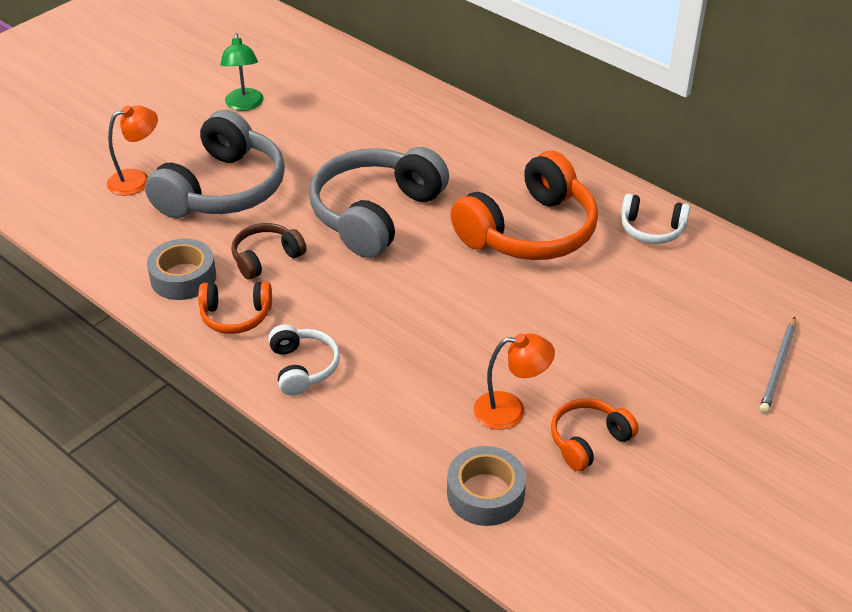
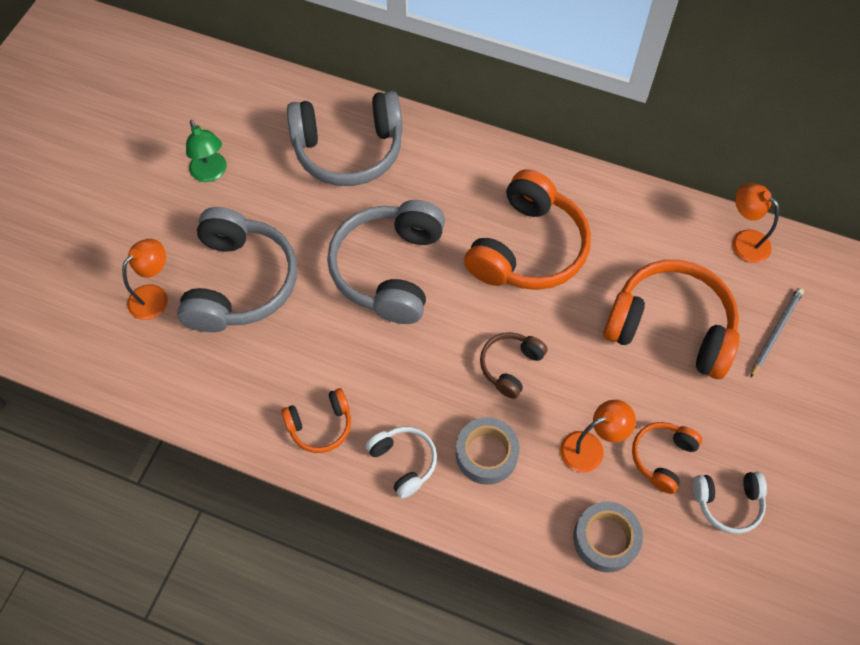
camera: 20 degrees left, 20 degrees up
(183, 277) = (253, 397): grey tape -> grey tape (486, 454)
(266, 258) = (316, 351): brown headphones -> brown headphones (510, 366)
(386, 117) = (349, 150): none -> grey headphones
(651, 229) = (626, 214): white headphones -> white headphones (727, 503)
(654, 332) = (670, 327): none -> orange headphones
(777, 281) = (744, 241): none -> orange lamp
(778, 367) = (776, 332): grey pencil -> grey pencil turned 150 degrees counterclockwise

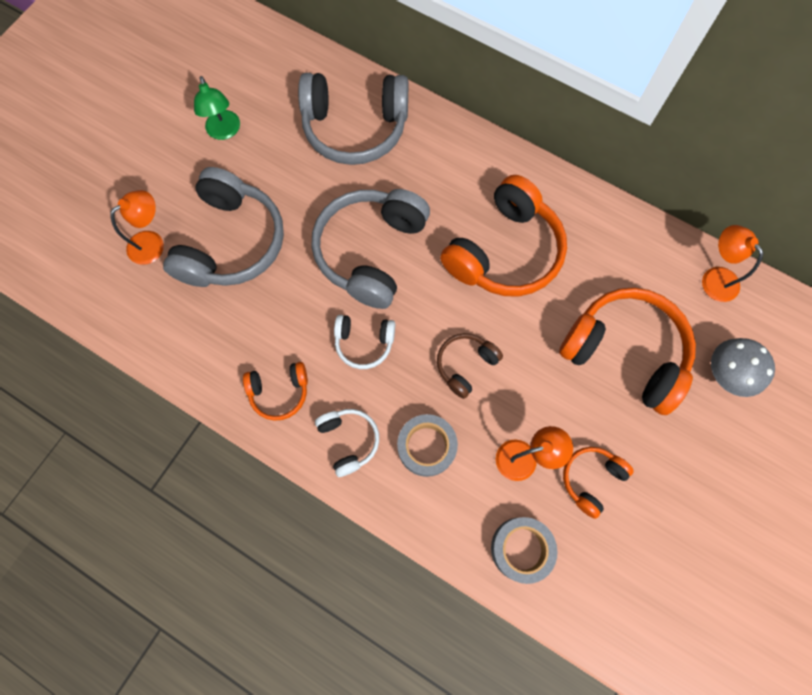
camera: 10 degrees right, 10 degrees up
(727, 503) = (644, 535): white headphones -> white headphones (364, 343)
(776, 332) = (726, 374): grey pencil -> grey mushroom

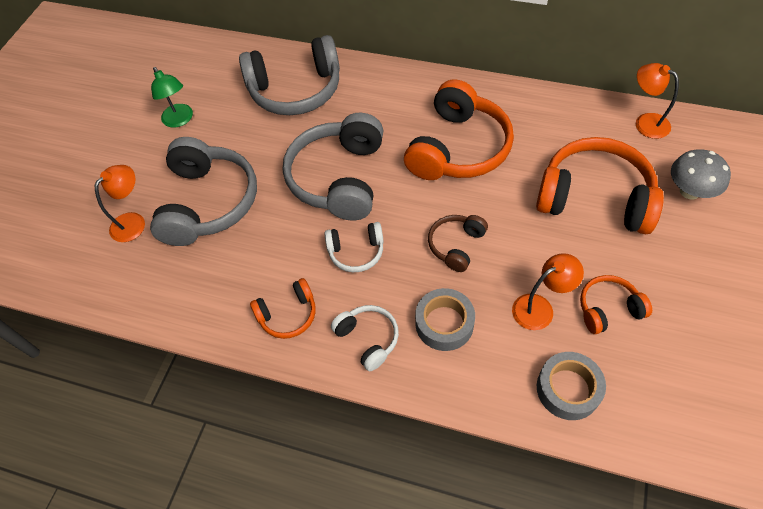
camera: 10 degrees left, 15 degrees down
(591, 479) = (608, 309): orange headphones -> orange headphones turned 45 degrees clockwise

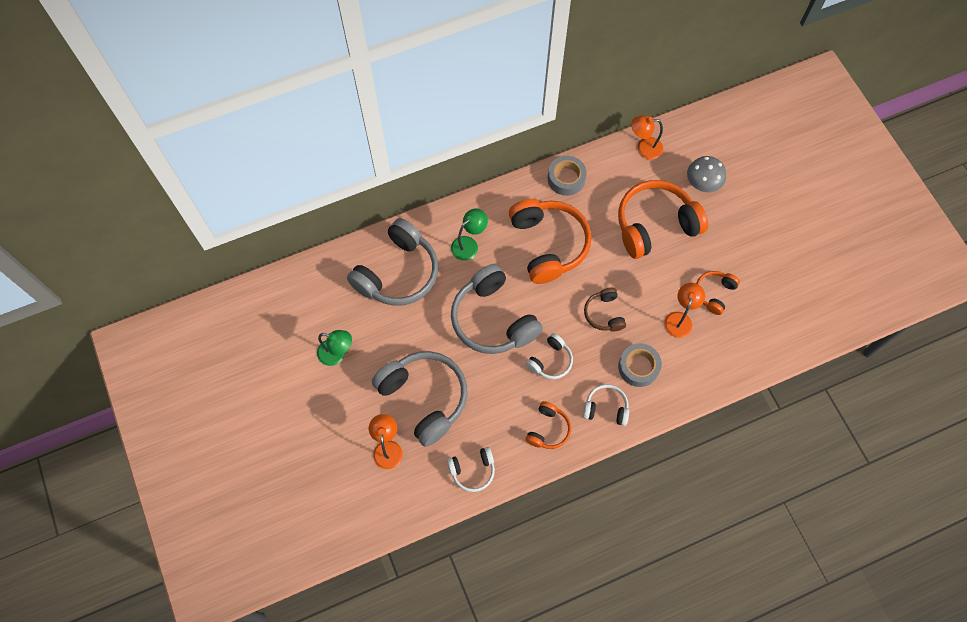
camera: 45 degrees left, 10 degrees up
(179, 298) = (472, 471): none -> white headphones
(381, 104) = (469, 244): none -> green lamp
(568, 389) = (728, 355): grey tape -> grey tape (566, 179)

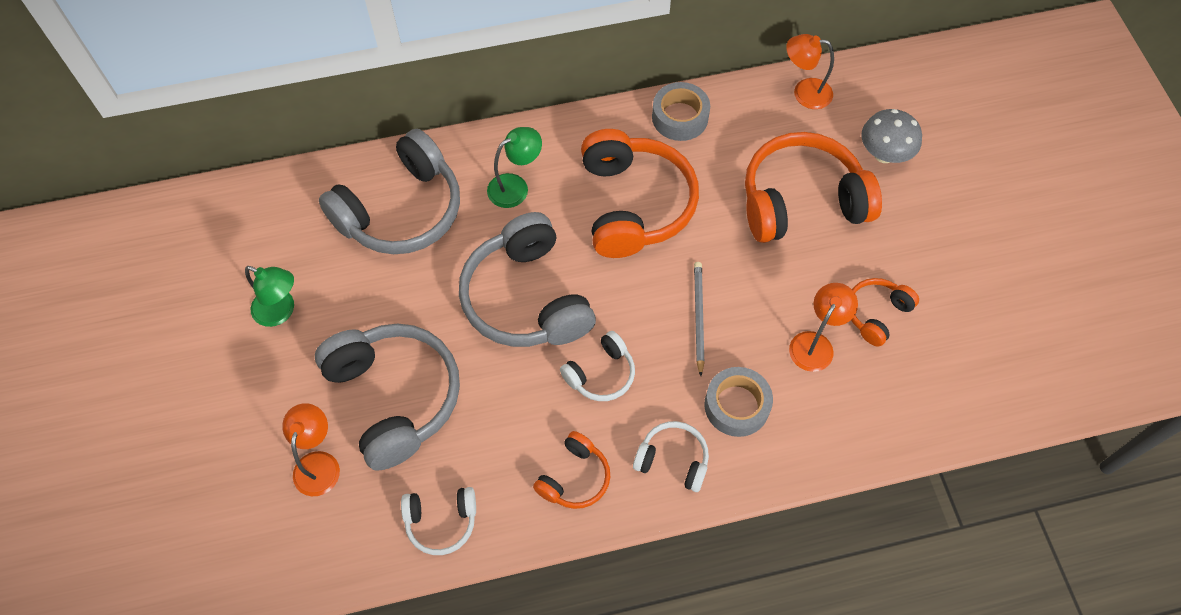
camera: 10 degrees right, 5 degrees down
(604, 314) = (698, 317): brown headphones -> grey pencil

